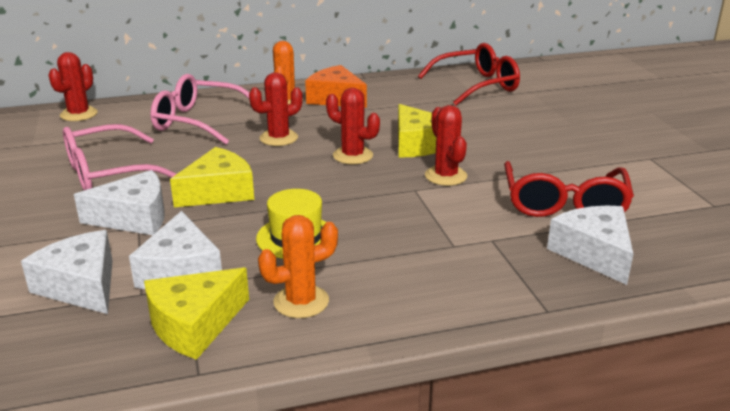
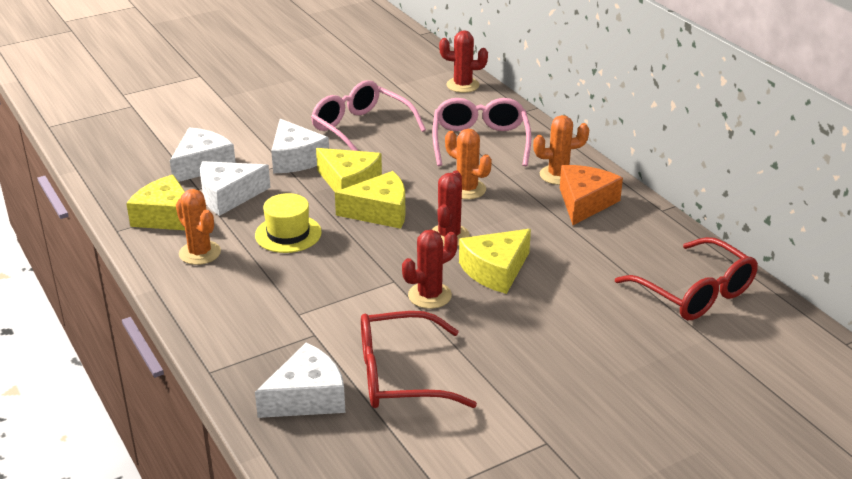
camera: 75 degrees right, 5 degrees up
(278, 138) = (467, 189): red cactus -> orange cactus
(288, 182) = (380, 212): none -> yellow cheese

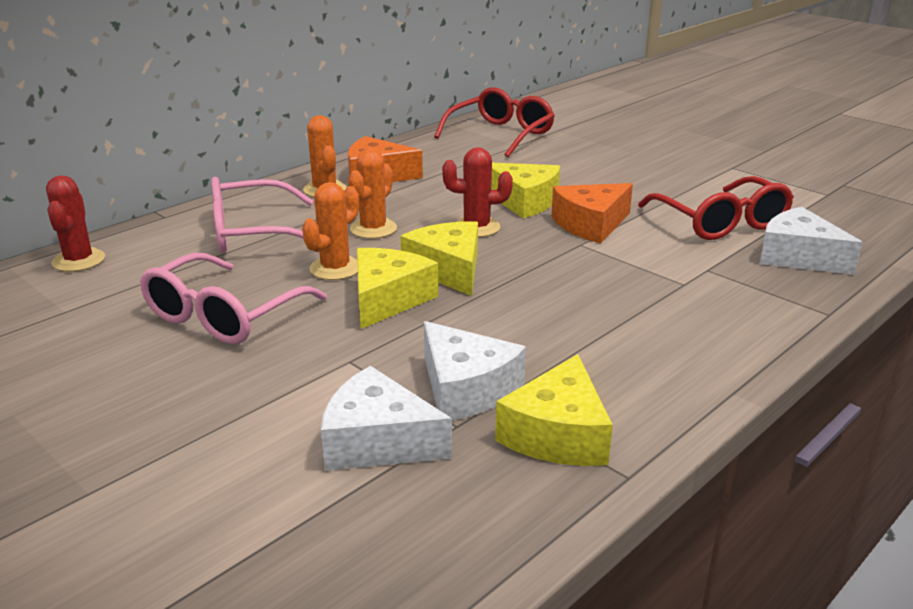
camera: 105 degrees left, 5 degrees down
(200, 253) = (626, 376): orange cactus -> orange cactus (335, 268)
(288, 234) = (534, 320): yellow hat -> none
(295, 159) = (330, 353): white cheese -> none
(429, 295) = (591, 224): red cactus -> orange cheese

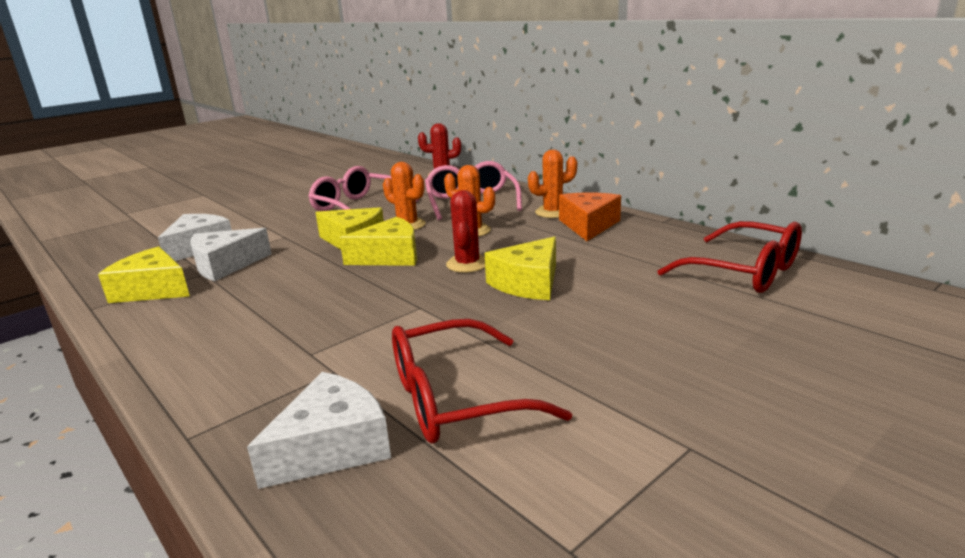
camera: 95 degrees right, 5 degrees down
(591, 224) = (465, 314): orange cheese -> none

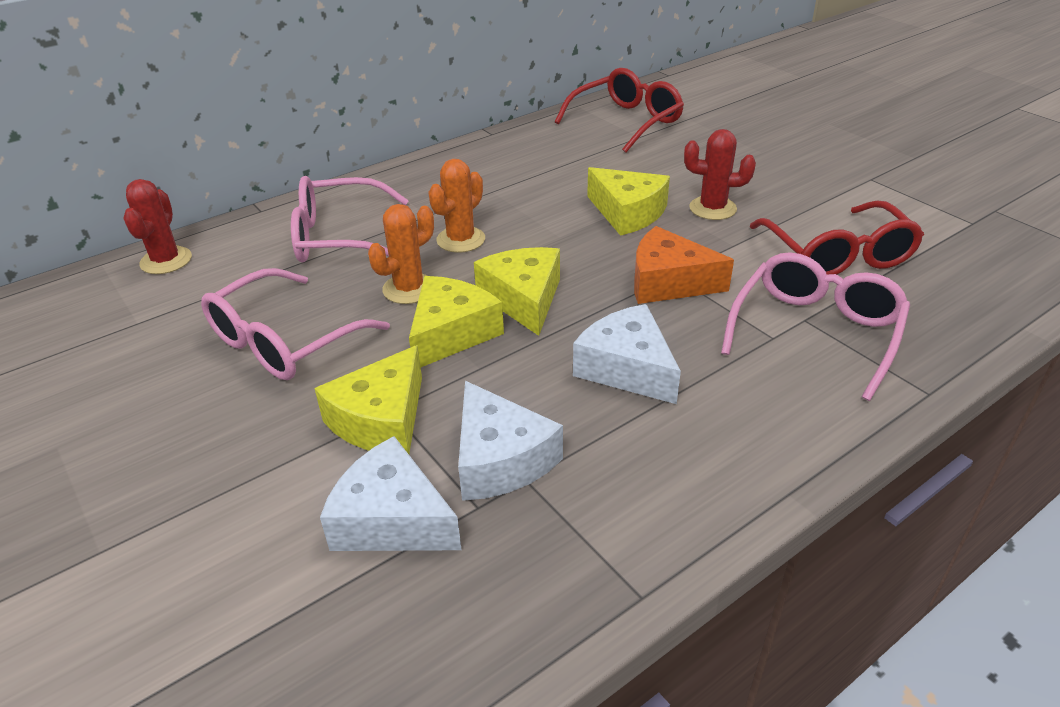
camera: 85 degrees left, 15 degrees up
(153, 290) = (580, 530): yellow cheese -> yellow cheese (381, 420)
(309, 376) = (815, 333): none -> pink glasses
(332, 447) = (914, 309): white cheese -> white cheese (627, 368)
(467, 264) = (568, 245): red cactus -> red cactus (712, 208)
(553, 212) = (425, 185): orange cactus -> none
(588, 225) = (483, 170): orange cheese -> orange cheese (668, 282)

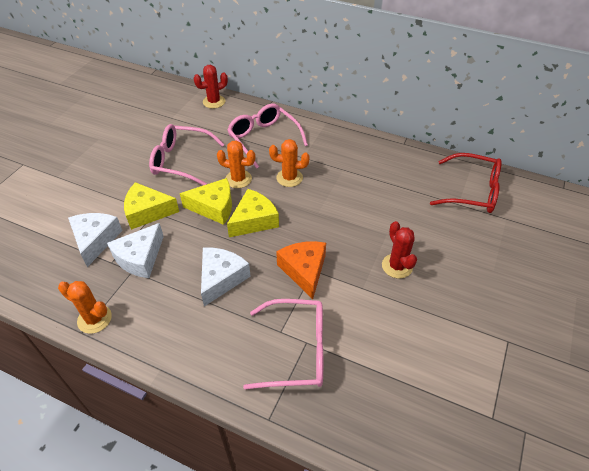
camera: 60 degrees right, 10 degrees up
(618, 566) = (94, 319): none -> orange cactus
(627, 213) = (362, 230): yellow cheese -> none
(837, 255) = (388, 342): red glasses -> none

